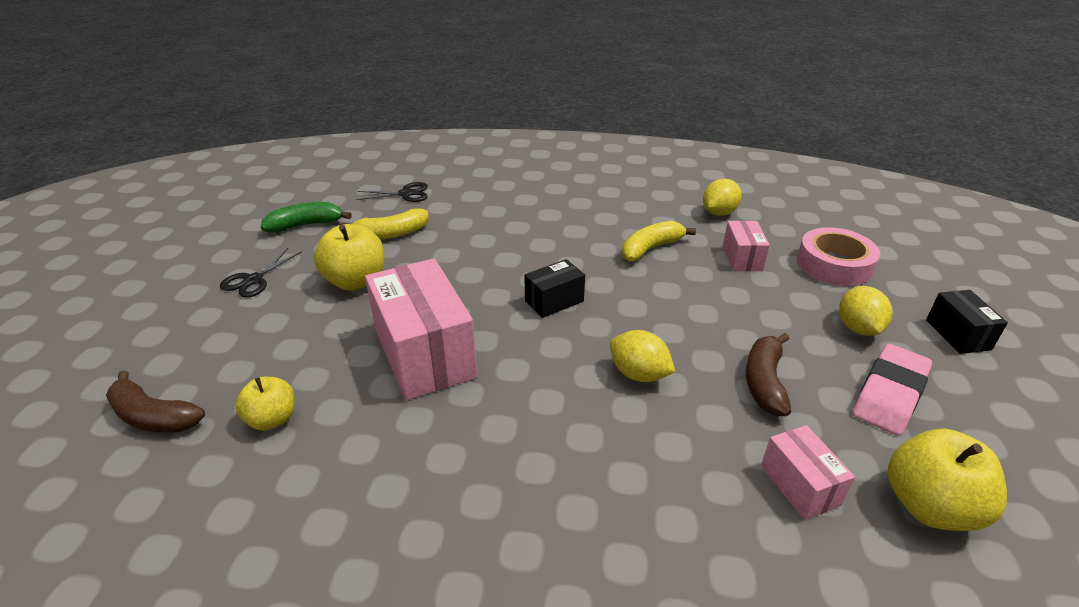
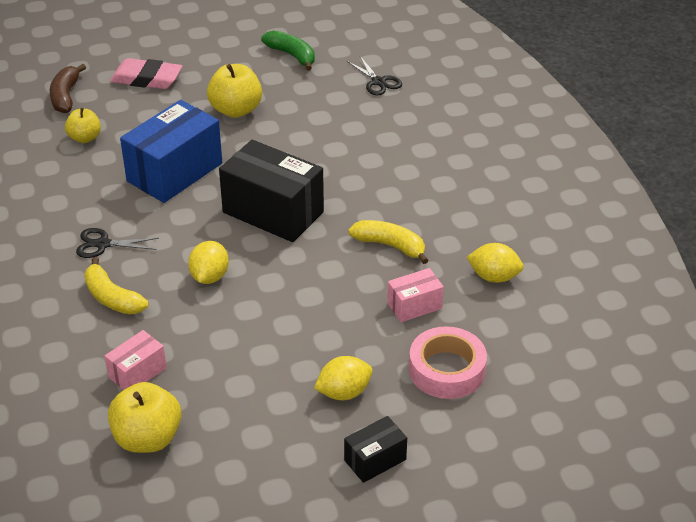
camera: 65 degrees right, 5 degrees up
(253, 280) = (208, 66): black scissors -> black scissors (103, 244)
(391, 234) = (309, 100): yellow banana -> yellow banana (112, 298)
(424, 354) = (174, 172): pink box -> blue box
(554, 301) = (273, 212): black box -> black box, size x1.99
(764, 382) = (237, 343): brown banana -> none
(890, 394) = (261, 415): pink eraser -> pink eraser (147, 79)

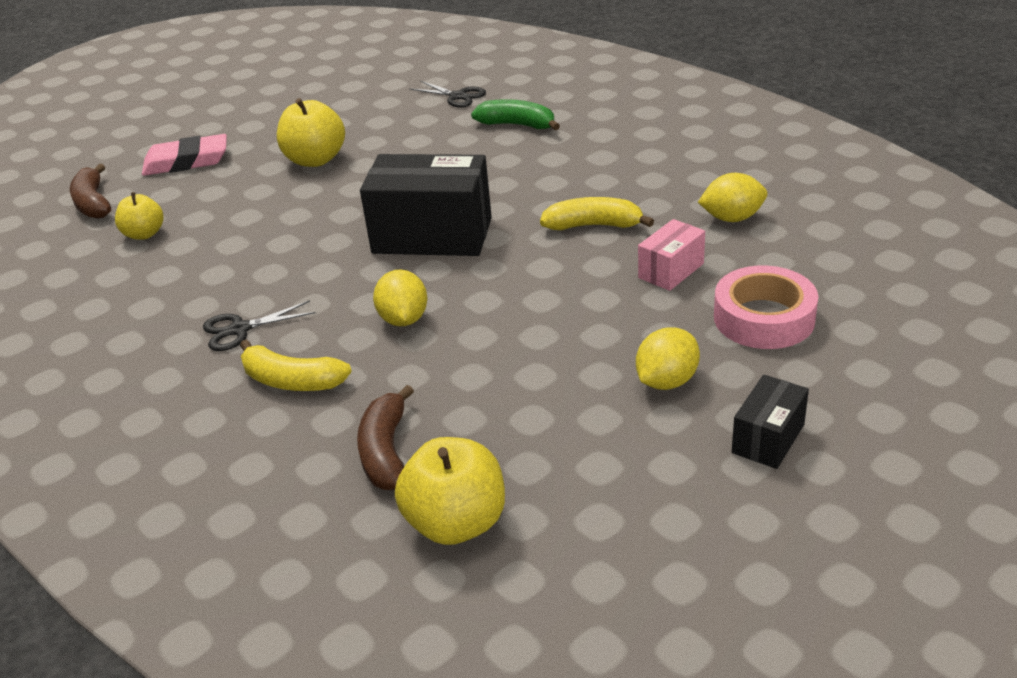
camera: 20 degrees left, 5 degrees down
(137, 373) = (386, 451): pink box -> brown banana
(174, 172) = (283, 234): blue box -> none
(292, 55) = (344, 100): green banana -> green banana (517, 125)

